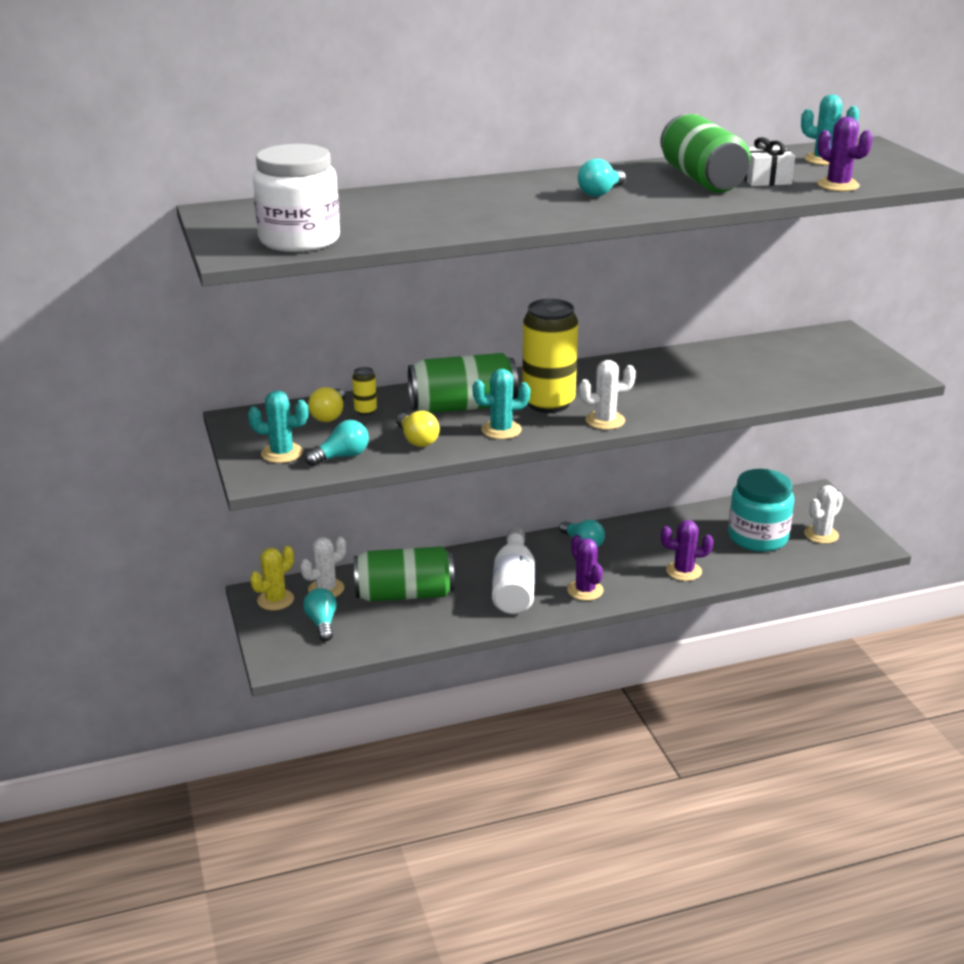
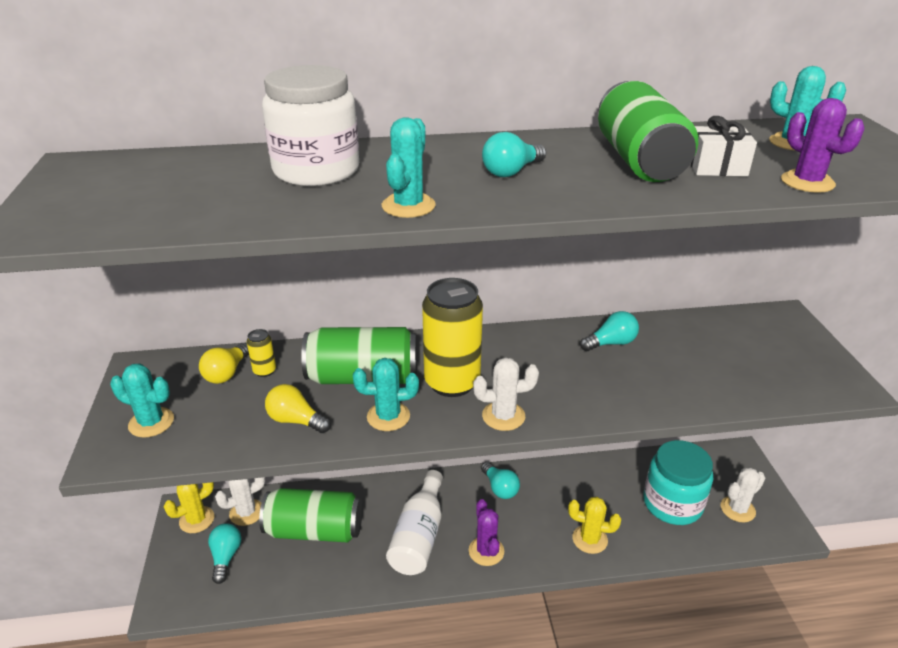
camera: 10 degrees right, 5 degrees up
(299, 240) = (116, 216): white jar -> white jar (316, 170)
(342, 456) = (208, 435): turquoise light bulb -> turquoise light bulb (611, 343)
(417, 440) = (295, 420): yellow light bulb -> yellow light bulb turned 135 degrees clockwise
(531, 219) = (408, 206): none -> turquoise cactus
(684, 571) = (589, 539): purple cactus -> yellow cactus

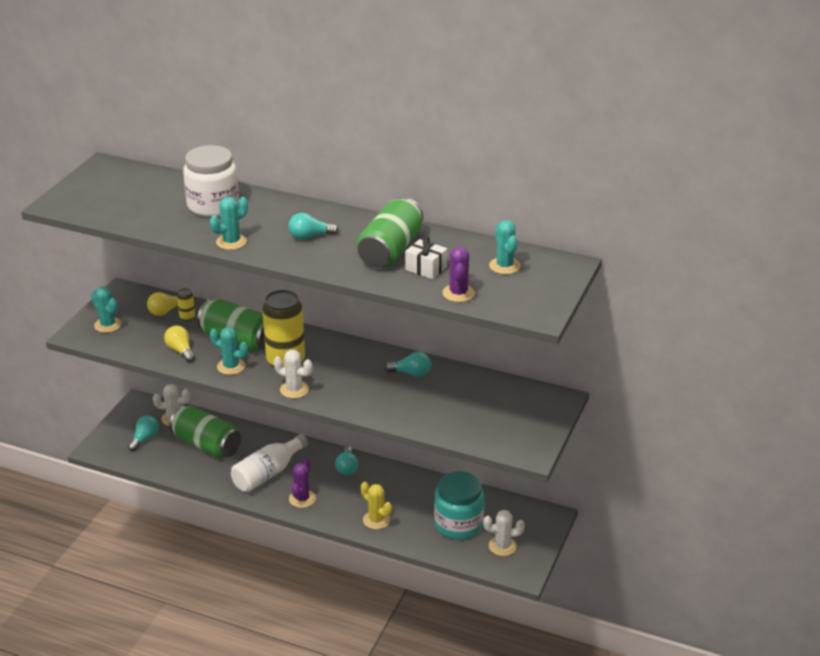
camera: 30 degrees right, 0 degrees up
(197, 520) = (142, 411): yellow cactus -> none

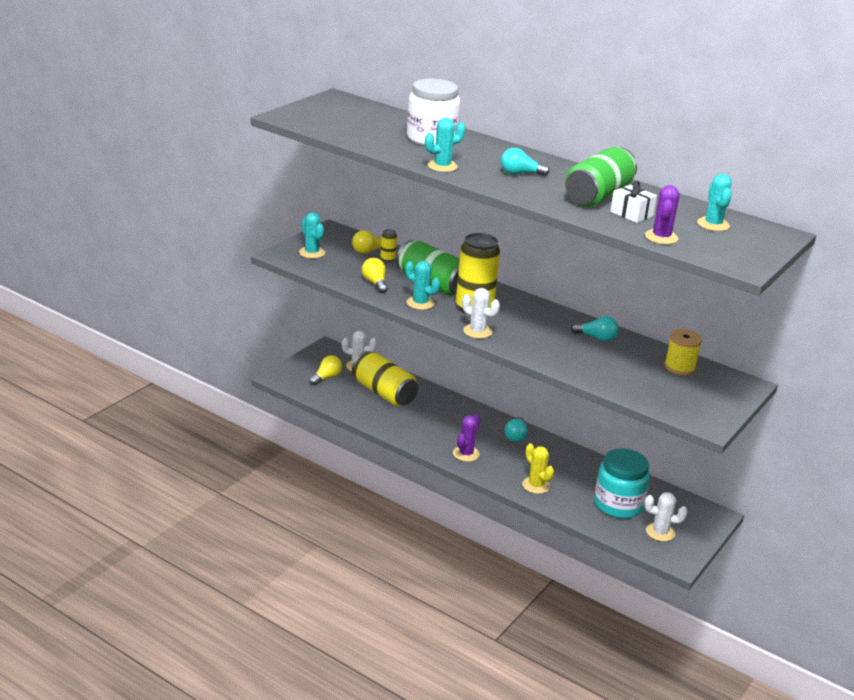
camera: 10 degrees right, 5 degrees down
(144, 438) = (326, 377): turquoise light bulb -> yellow light bulb
(207, 445) = (384, 393): green can -> yellow can
(267, 474) = (437, 427): white bottle -> none
(495, 392) = (679, 367): none -> yellow spool

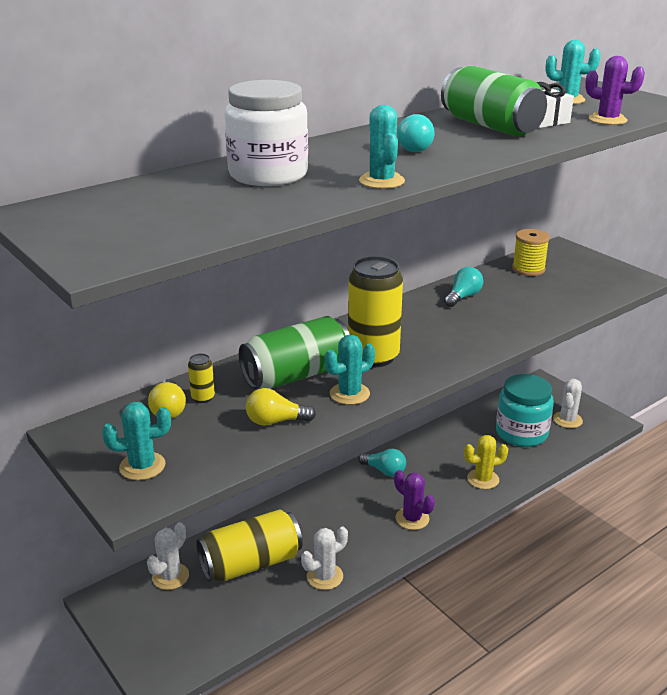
camera: 70 degrees left, 0 degrees up
(326, 377) = (184, 618): yellow light bulb -> none
(477, 331) = (436, 365): white cactus -> white cactus (325, 576)

